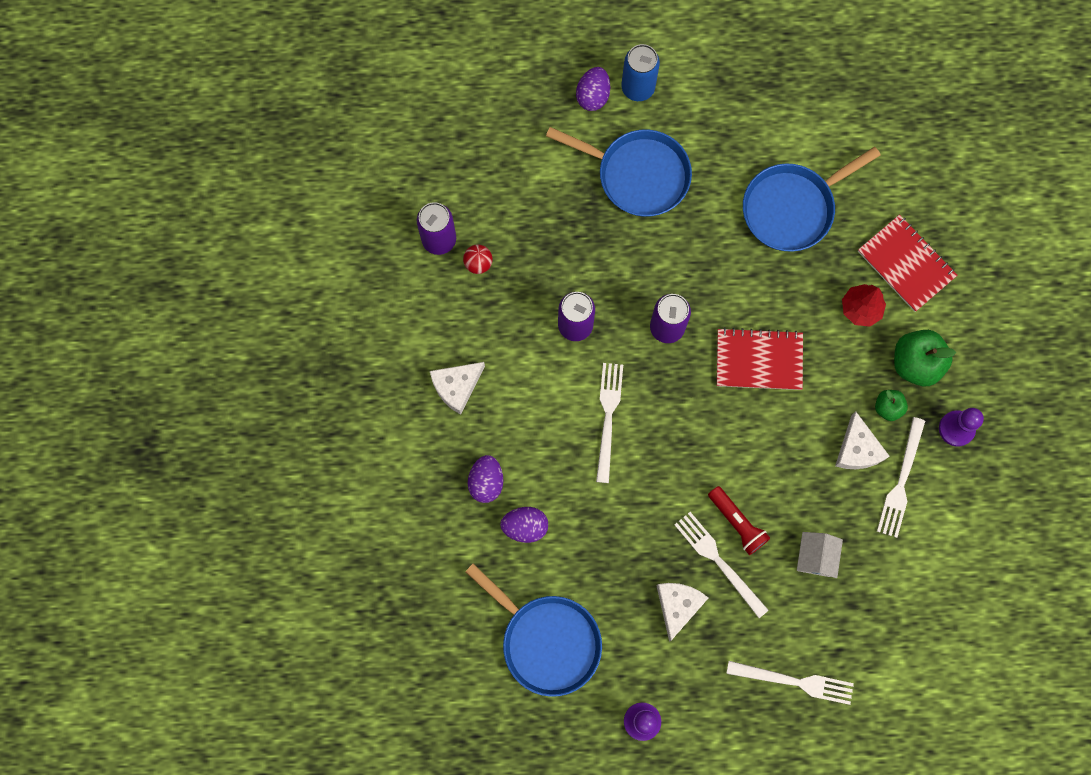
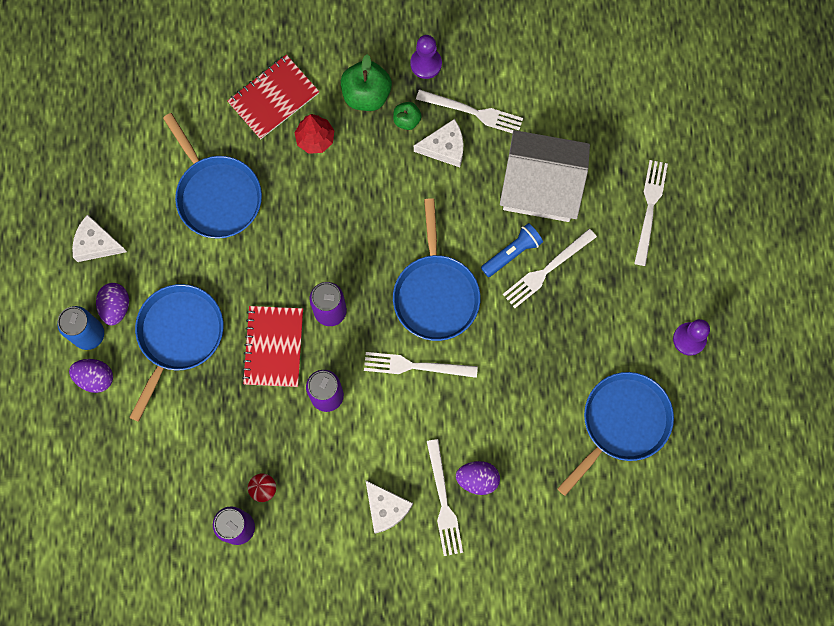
camera: 90 degrees left, 0 degrees up
(463, 446) = (443, 502): none -> white fork
(525, 526) = (518, 443): purple egg -> purple egg (116, 307)
(678, 606) = (587, 306): white cheese -> white cheese (96, 244)
(688, 438) = (435, 294): none -> blue pan
(737, 523) = (512, 253): red flashlight -> blue flashlight
(759, 360) = (362, 229): red notebook -> red notebook (273, 347)
(815, 557) = (541, 187): white house -> white house, size x2.19

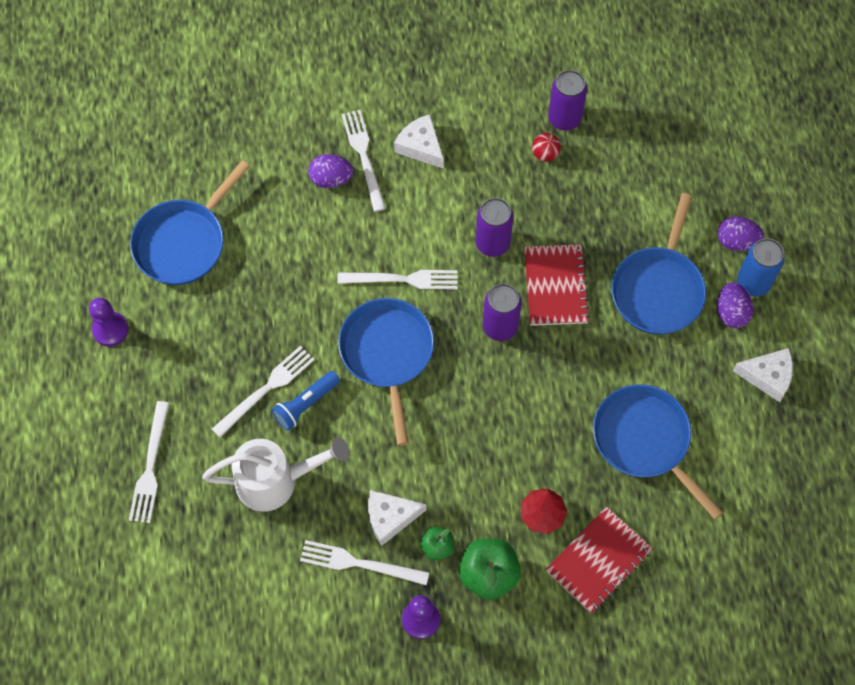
camera: 175 degrees right, 10 degrees down
(541, 187) = (275, 481): white house -> white watering can

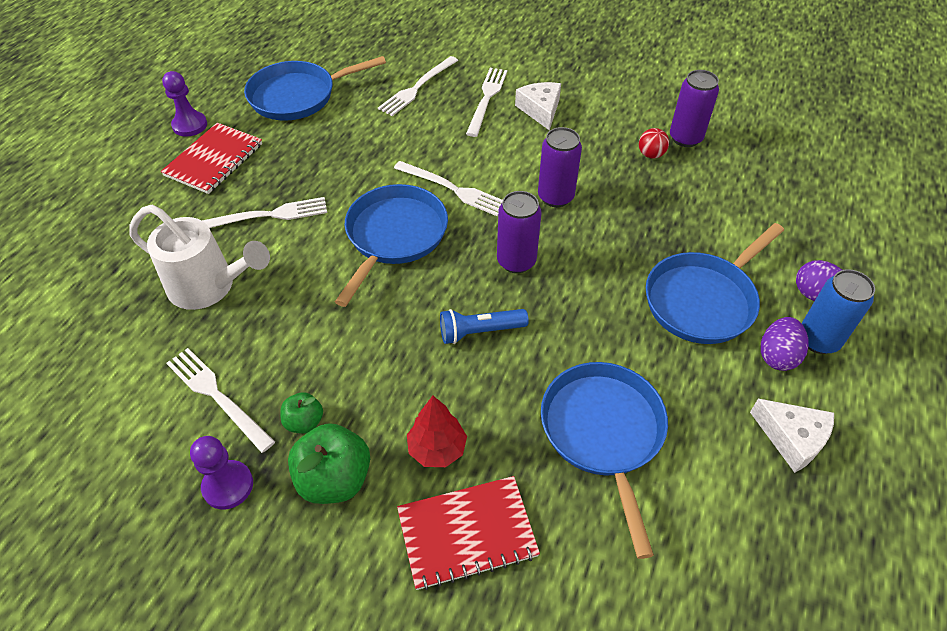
camera: 30 degrees right, 15 degrees down
(150, 466) = (122, 226): white fork -> white fork (417, 87)
(306, 404) = (290, 241): blue flashlight -> blue flashlight (480, 331)
(331, 179) = (448, 102): purple egg -> none
(390, 517) = (282, 370): white cheese -> none
(555, 286) = (594, 253): red notebook -> red notebook (214, 160)

